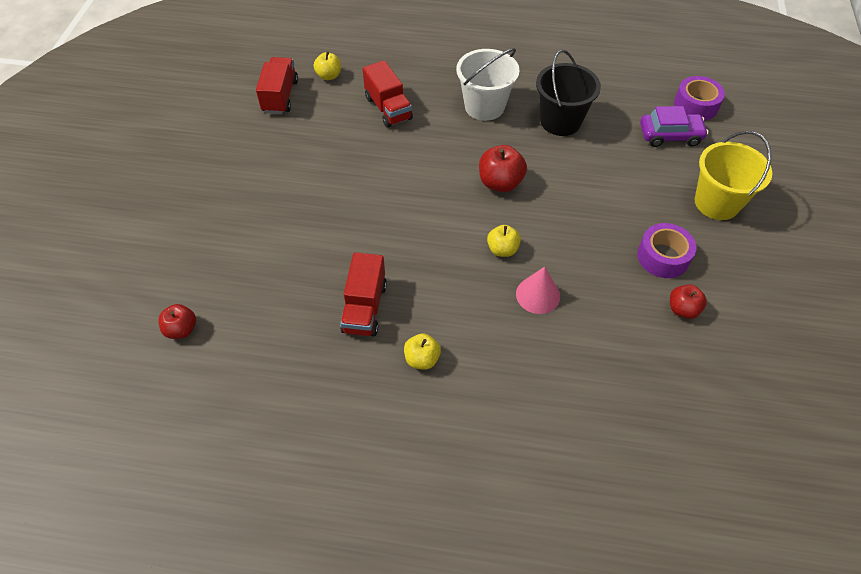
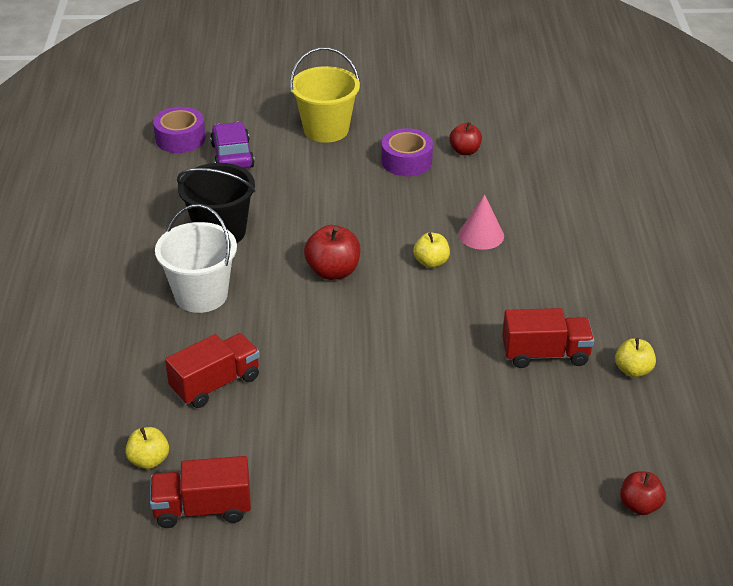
camera: 100 degrees left, 15 degrees down
(422, 359) = (589, 304): yellow apple -> yellow apple (633, 370)

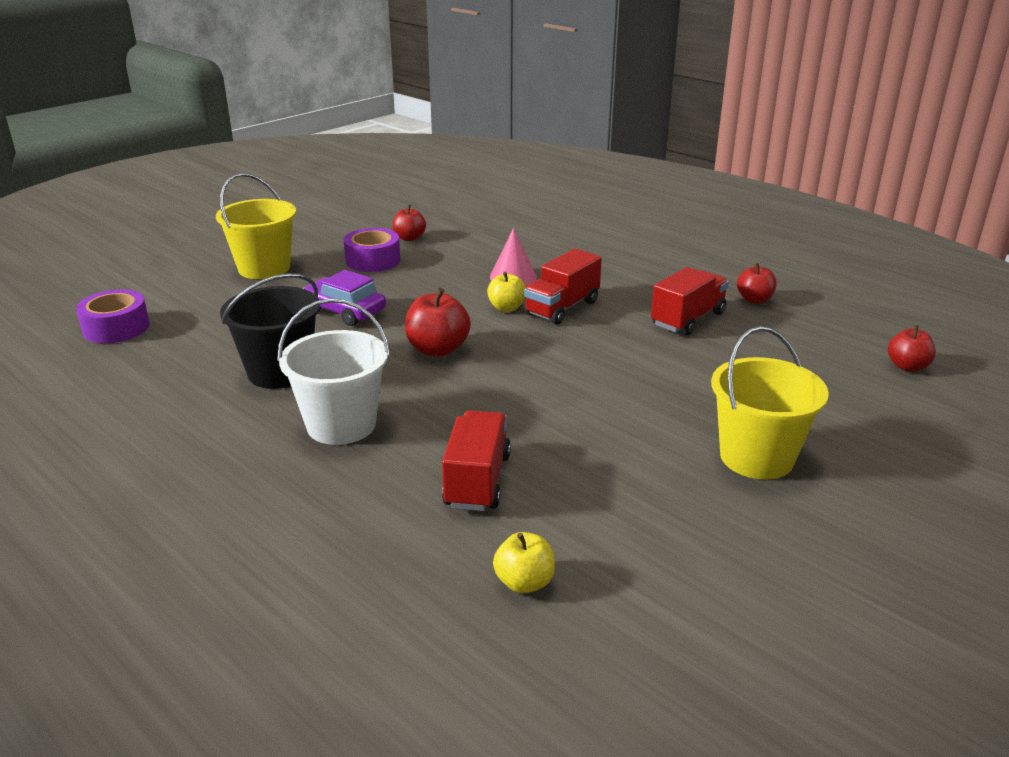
camera: 45 degrees left, 10 degrees down
(203, 508) = (647, 584): red truck -> red truck (562, 308)
(232, 155) = (197, 318): purple car -> purple car (344, 311)
(394, 487) = (756, 457): none -> yellow bucket
(633, 370) = (754, 300): yellow apple -> red apple

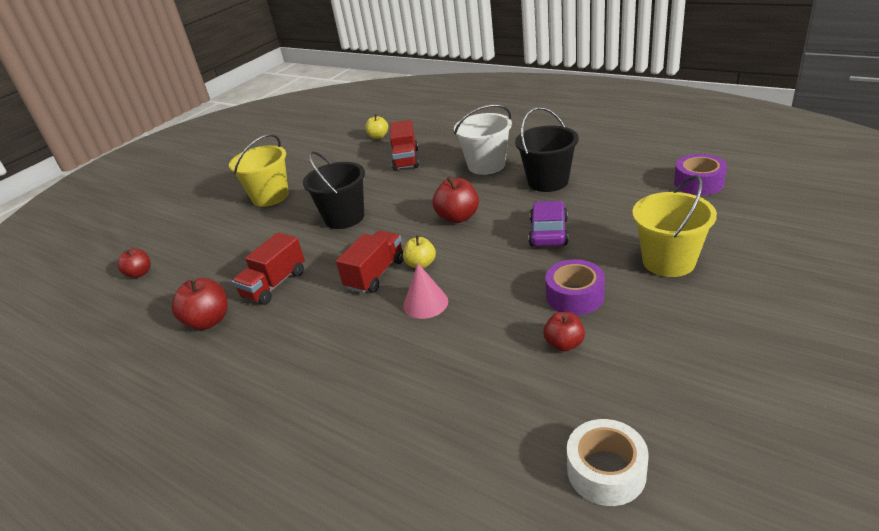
camera: 175 degrees right, 5 degrees up
(344, 311) = (548, 232): purple car -> purple car turned 105 degrees counterclockwise
(433, 195) = (606, 471): none -> white tape
(604, 384) = (344, 217): none -> black bucket
(754, 300) = (208, 321): red apple -> red apple, size x1.53

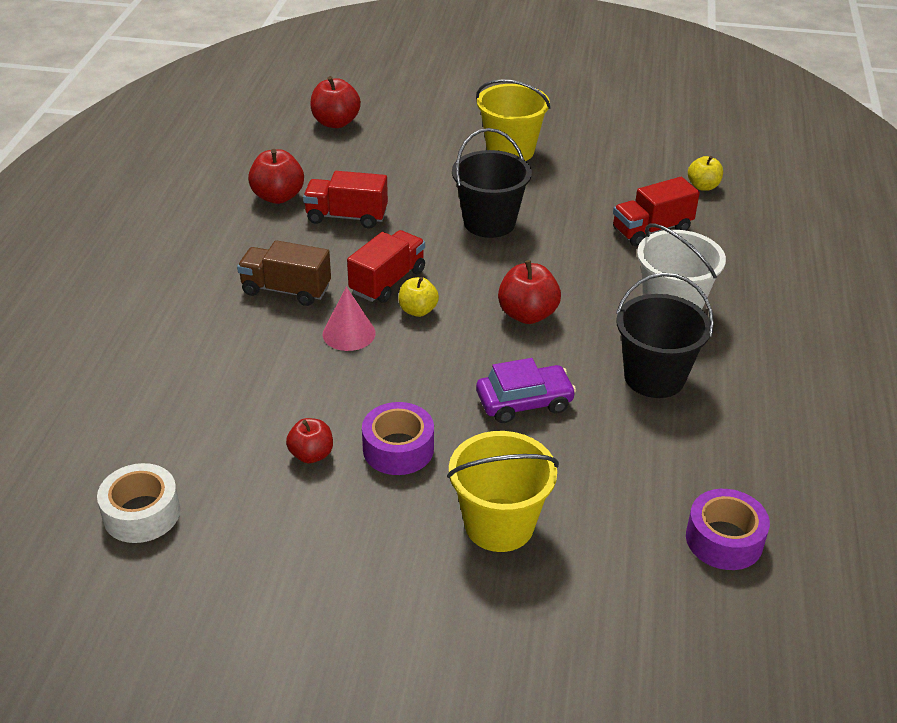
camera: 60 degrees right, 5 degrees up
(140, 273) = (335, 122): red apple -> red apple, size x1.53
(344, 332) = (286, 290): none -> brown truck
(375, 274) = (387, 282): red truck -> red truck turned 60 degrees counterclockwise

